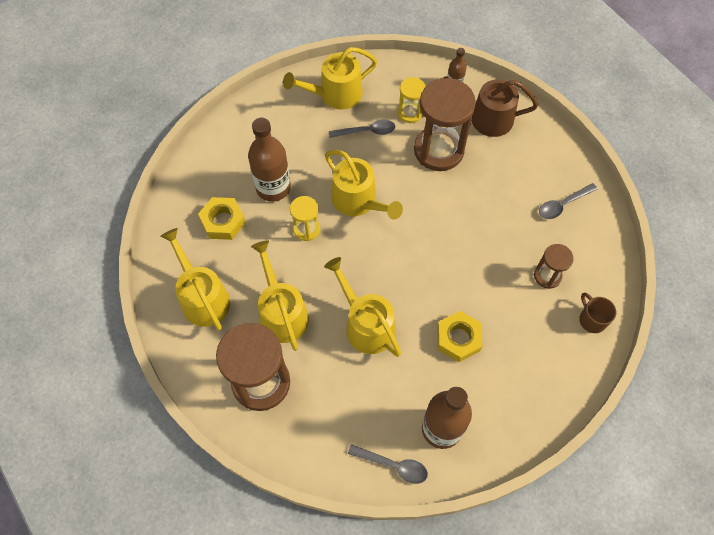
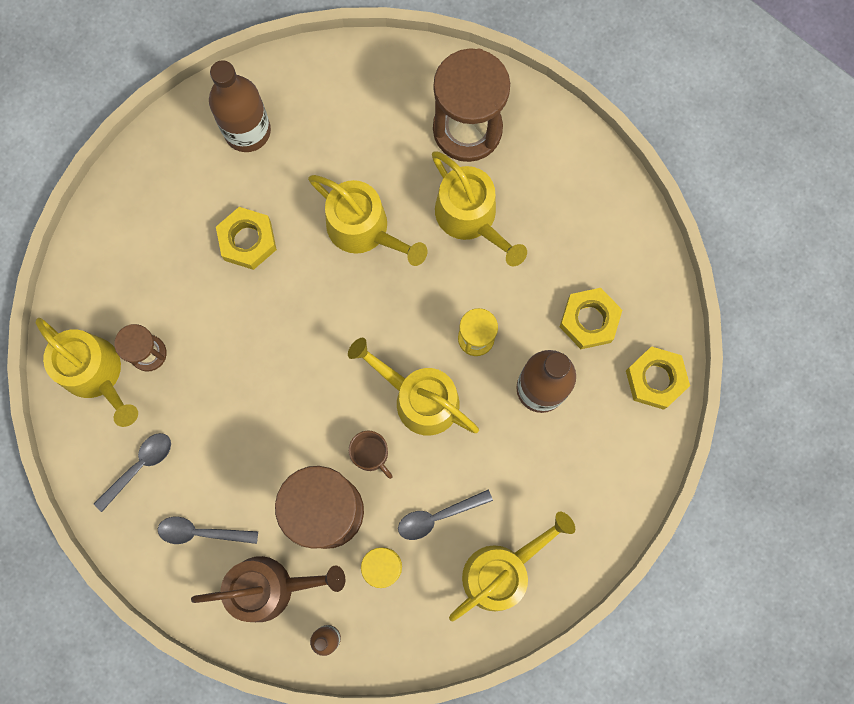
camera: 165 degrees right, 15 degrees up
(194, 175) = (655, 379): none -> yellow nut
(203, 297) = (574, 211): yellow watering can -> yellow watering can (96, 374)
(393, 465) = (292, 79): grey spoon -> grey spoon (201, 532)
(592, 319) = (86, 308): brown mug -> brown mug (371, 454)

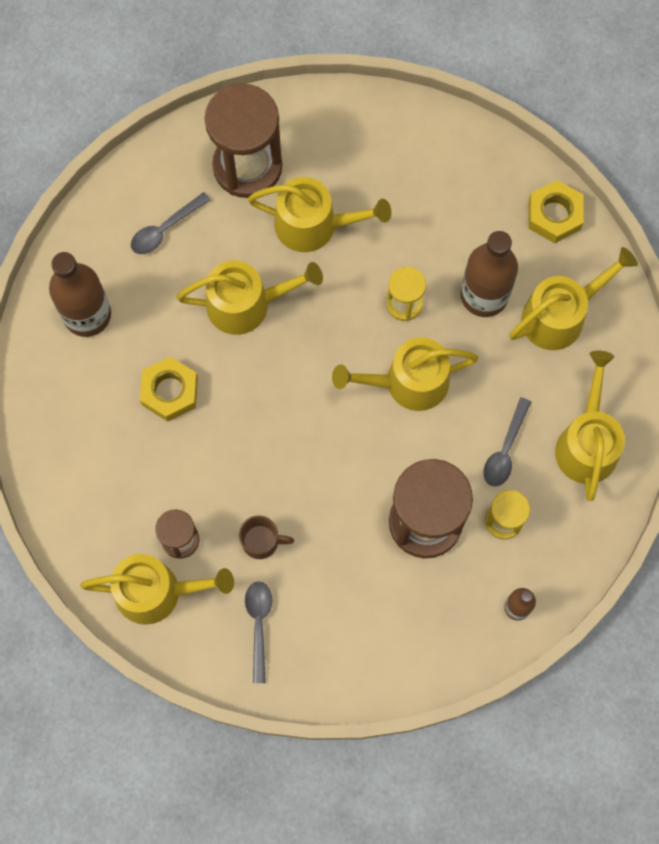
camera: 45 degrees left, 5 degrees down
(201, 532) = (352, 625): grey spoon -> grey spoon (165, 229)
(269, 587) = (440, 614): brown watering can -> none
(371, 454) = (414, 453): brown mug -> brown mug (261, 541)
(581, 458) = (560, 315): none -> yellow watering can
(589, 320) = (469, 218): yellow nut -> none

